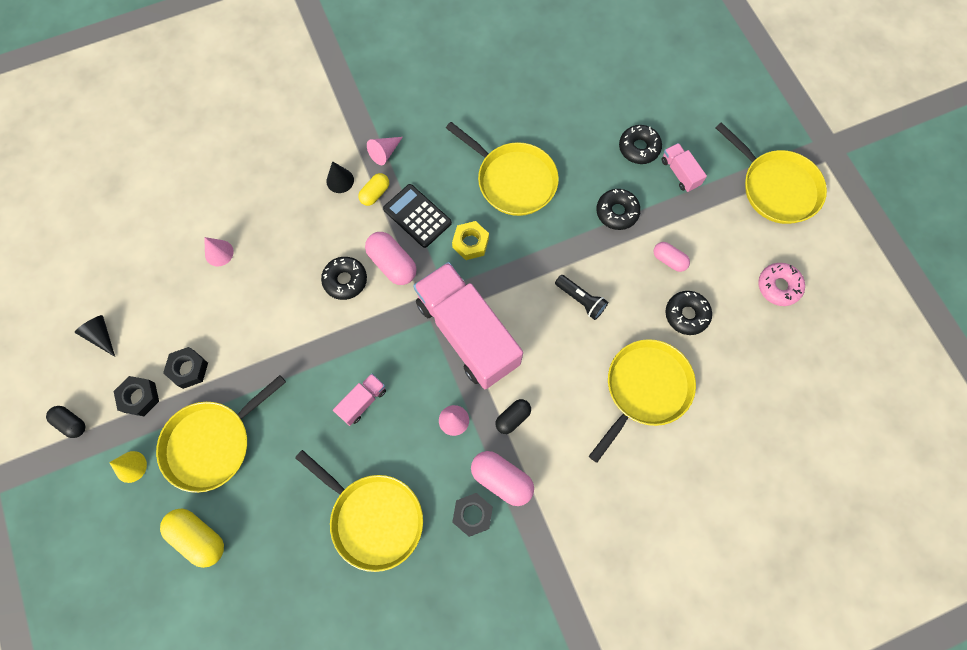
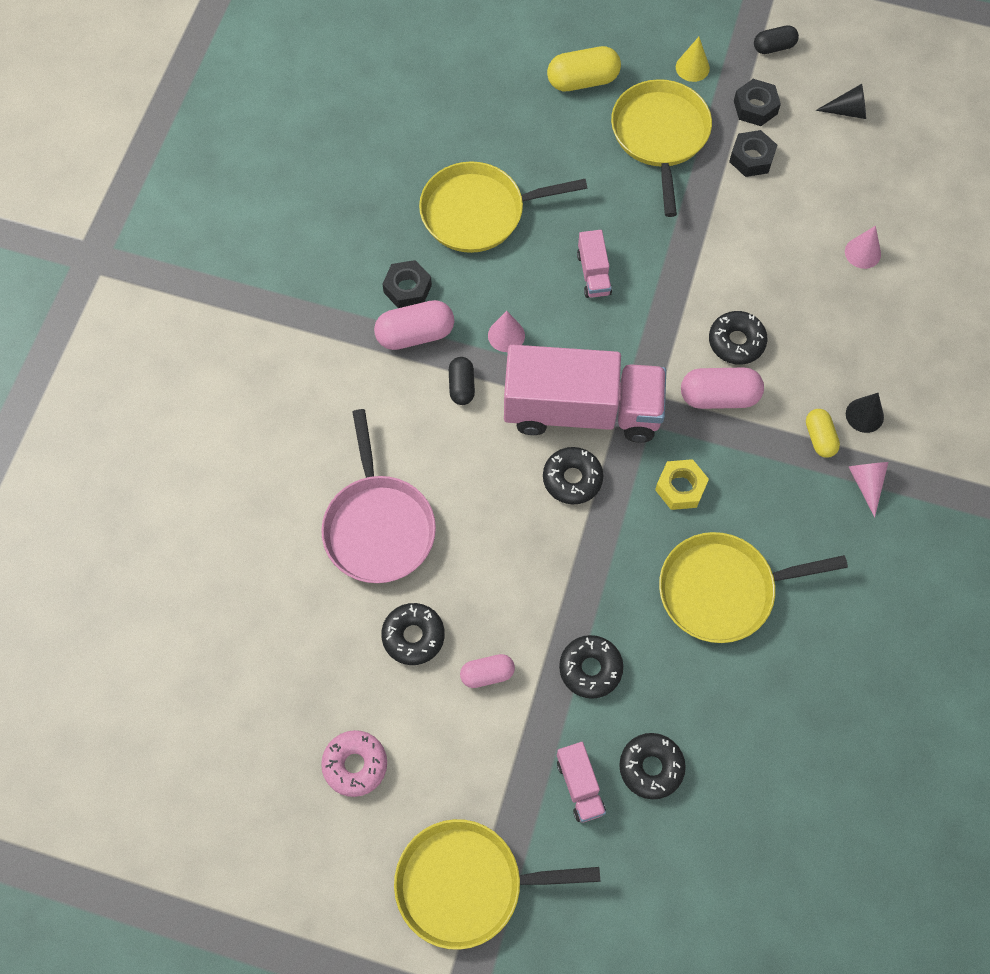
camera: 130 degrees right, 5 degrees down
(417, 216) = (757, 459): black calculator -> none
(517, 304) = (572, 479): none -> black donut
(581, 300) = (523, 544): black flashlight -> none
(645, 389) = (378, 527): yellow pan -> pink pan
(680, 173) = (580, 786): pink truck -> pink truck turned 60 degrees clockwise

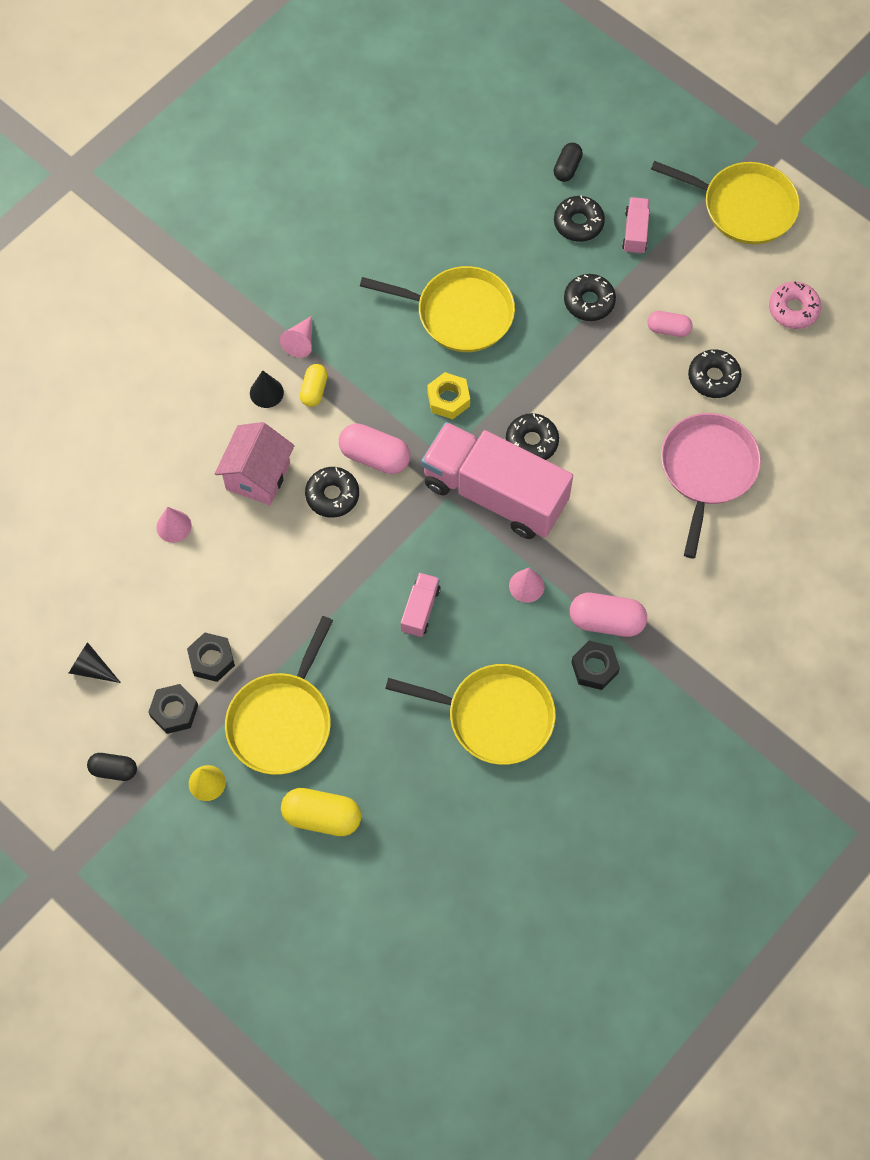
camera: 155 degrees left, 0 degrees up
(461, 386) = (586, 557): black capsule -> black capsule (567, 168)
(817, 330) = (258, 476): none -> pink house

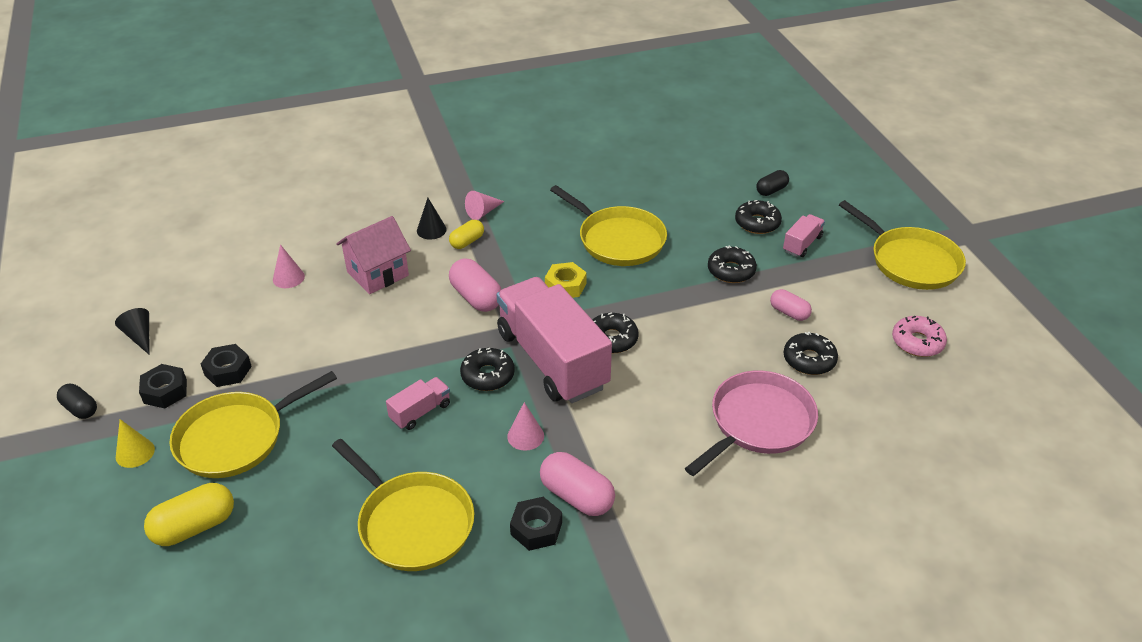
camera: 30 degrees right, 25 degrees down
(322, 817) = (195, 526): yellow capsule -> yellow capsule turned 75 degrees counterclockwise
(332, 495) = (421, 307): black donut -> black donut (487, 375)

